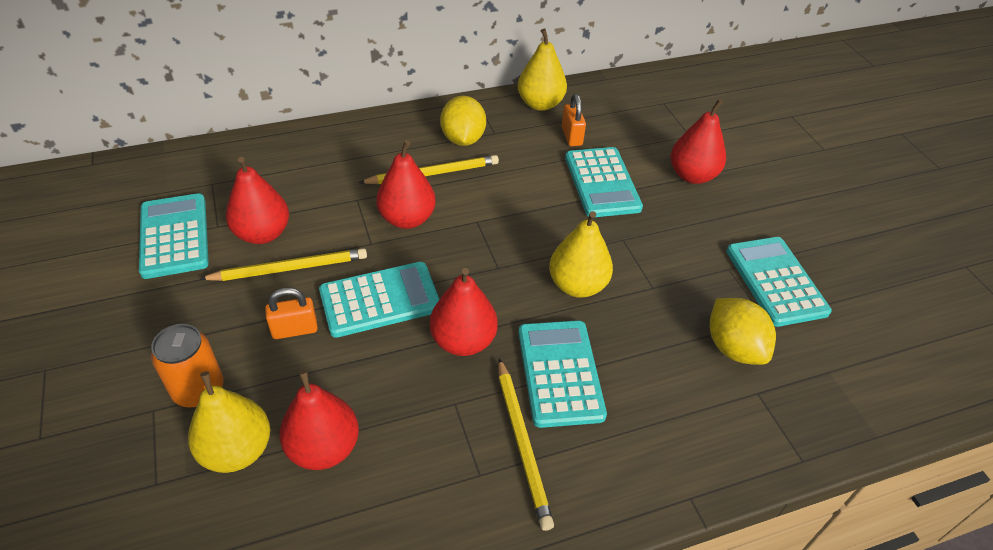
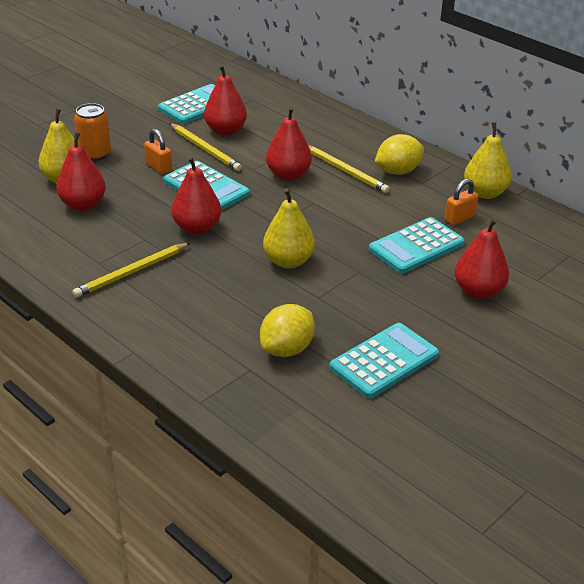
camera: 65 degrees right, 10 degrees down
(560, 373) = (199, 273): turquoise calculator -> none

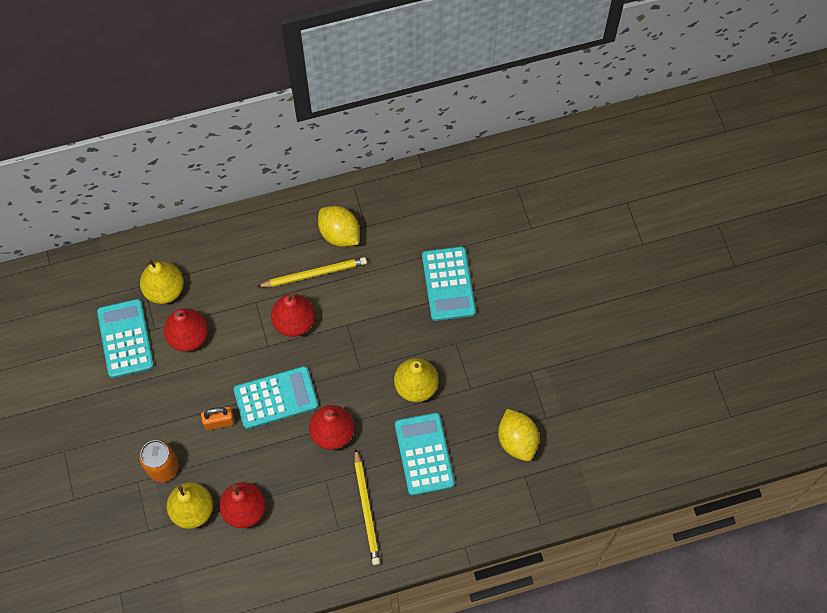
camera: 60 degrees left, 30 degrees up
(205, 149) = (211, 369): yellow pencil -> none
(384, 361) = (562, 384): turquoise calculator -> turquoise calculator (424, 454)
(397, 171) = (339, 234): yellow lemon -> yellow lemon turned 45 degrees counterclockwise
(459, 218) = (430, 230): orange padlock -> none
(478, 291) = (523, 276): red pear -> none
(485, 193) = (408, 189): yellow pear -> yellow pear (165, 290)

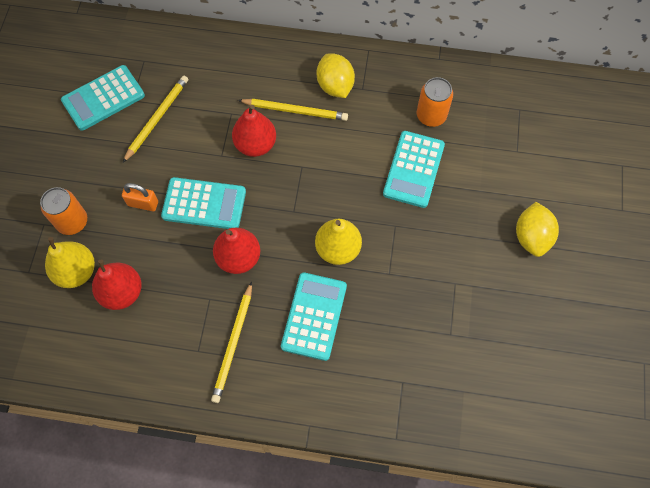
camera: 25 degrees right, 0 degrees up
(125, 338) = (103, 98): turquoise calculator -> turquoise calculator turned 135 degrees counterclockwise
(165, 290) = (158, 71): yellow pear -> none
(188, 336) = (157, 118): red pear -> yellow pencil
(440, 226) = (431, 116): none -> orange can
(517, 440) = (411, 344): yellow lemon -> yellow lemon (531, 237)

